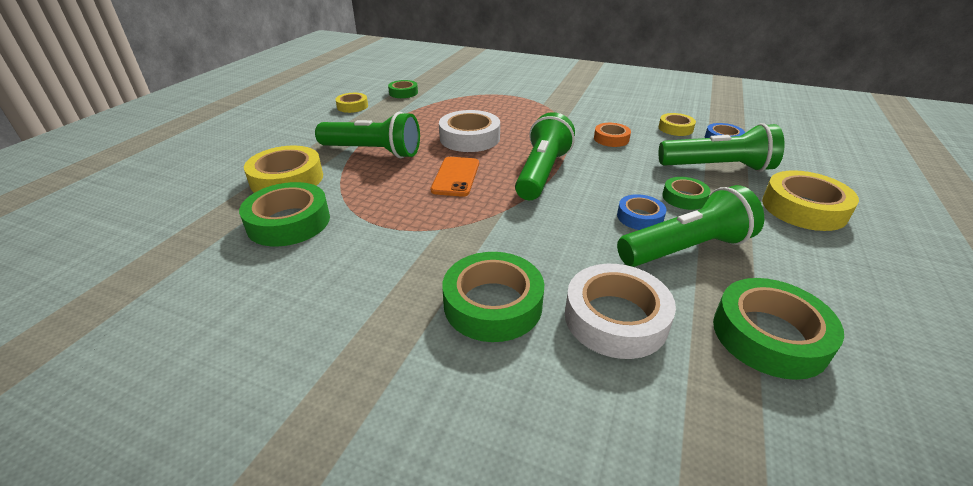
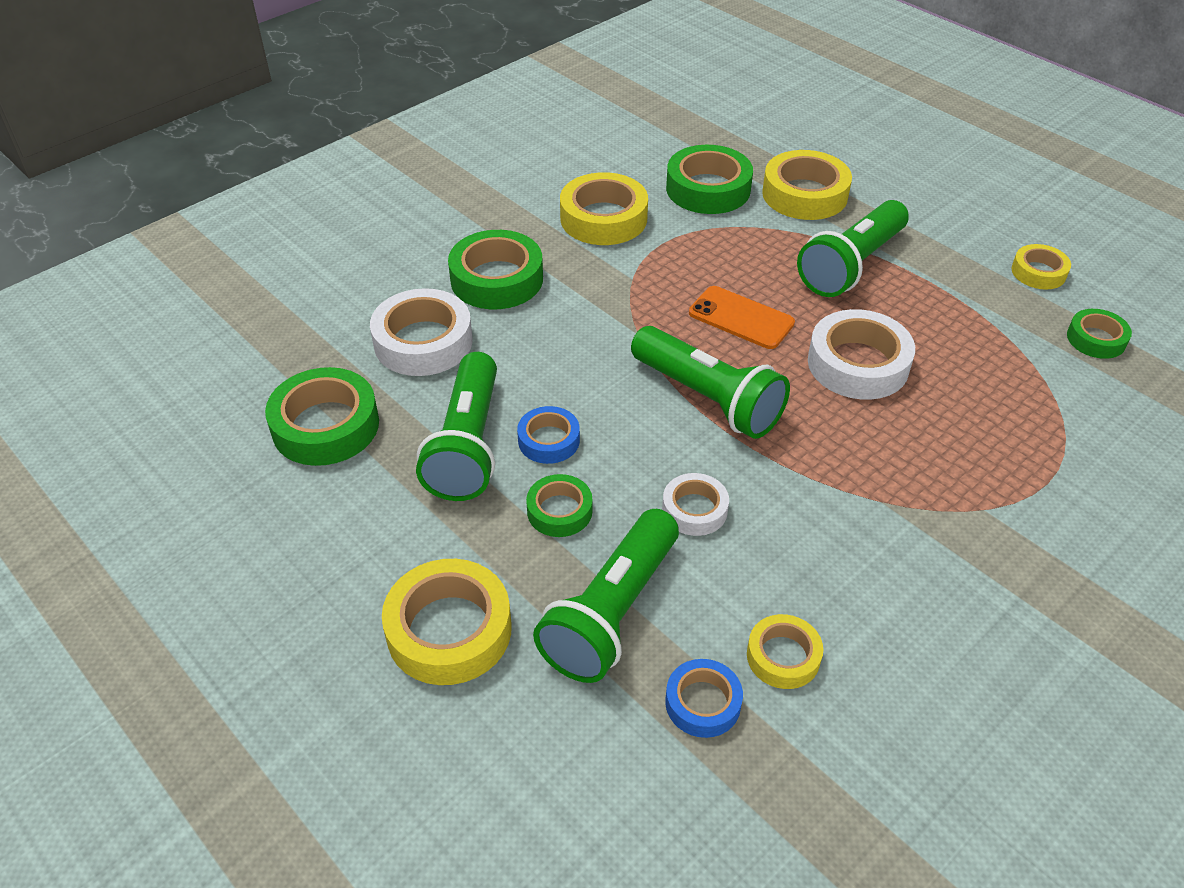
camera: 115 degrees right, 10 degrees up
(358, 267) = (603, 218): none -> yellow tape
(611, 139) = (781, 531): orange tape -> none
(627, 160) = (694, 510): none -> white tape

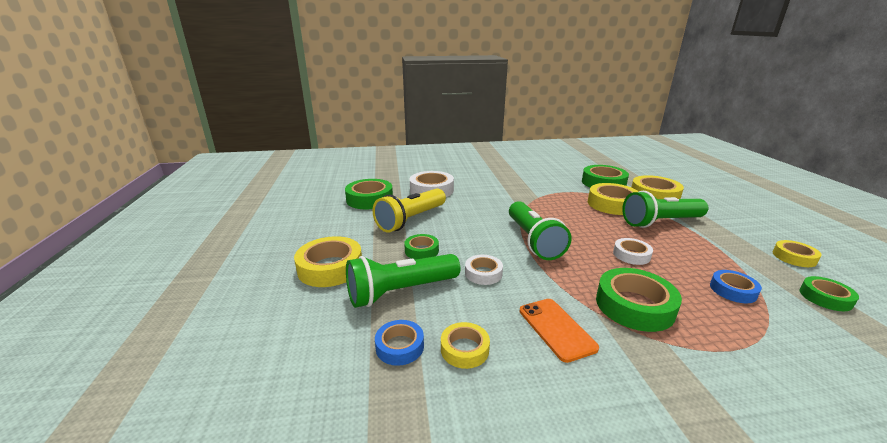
camera: 35 degrees right, 20 degrees down
(467, 445) = (411, 220): green flashlight -> yellow flashlight
(497, 279) = (480, 183): green tape -> green tape (634, 306)
(549, 440) = (444, 229): blue tape -> blue tape (733, 290)
(603, 218) = (544, 179): yellow tape -> yellow tape (612, 204)
(741, 318) = (579, 222): orange phone -> orange phone (556, 329)
(858, 364) = (631, 255): white tape -> white tape, size x0.58

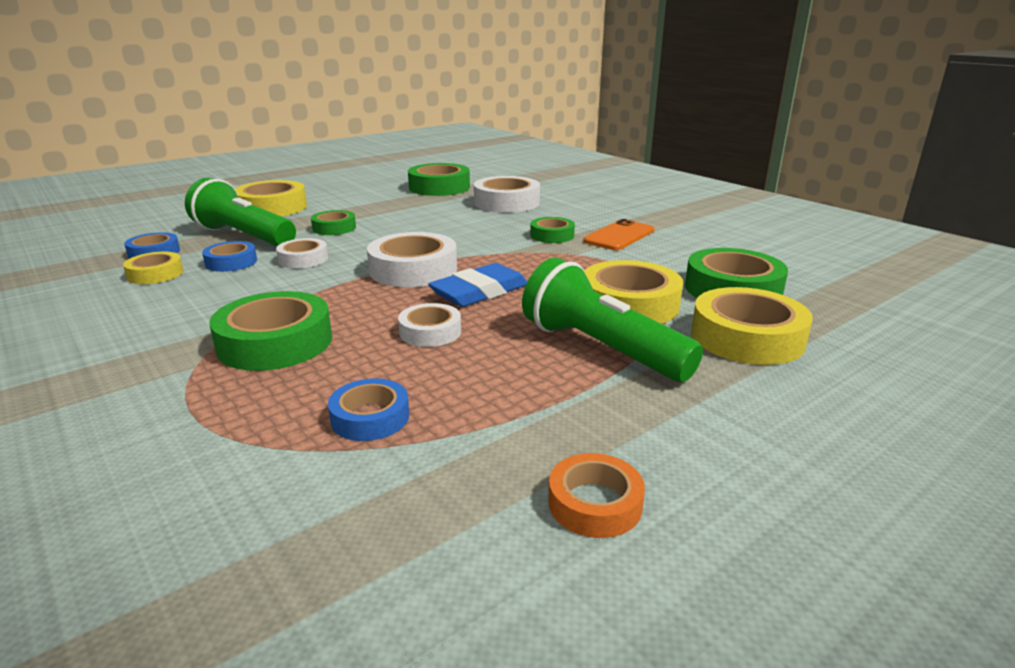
camera: 60 degrees right, 0 degrees up
(411, 220) = (405, 211): yellow flashlight -> none
(464, 305) = (231, 262): none -> blue tape
(533, 241) = (413, 270): green flashlight -> white tape
(556, 329) = (203, 305): orange phone -> orange phone (619, 236)
(580, 231) = (479, 292): none -> blue eraser
(794, 257) = (595, 503): yellow tape -> orange tape
(825, 297) = (411, 525): green tape -> green tape (552, 235)

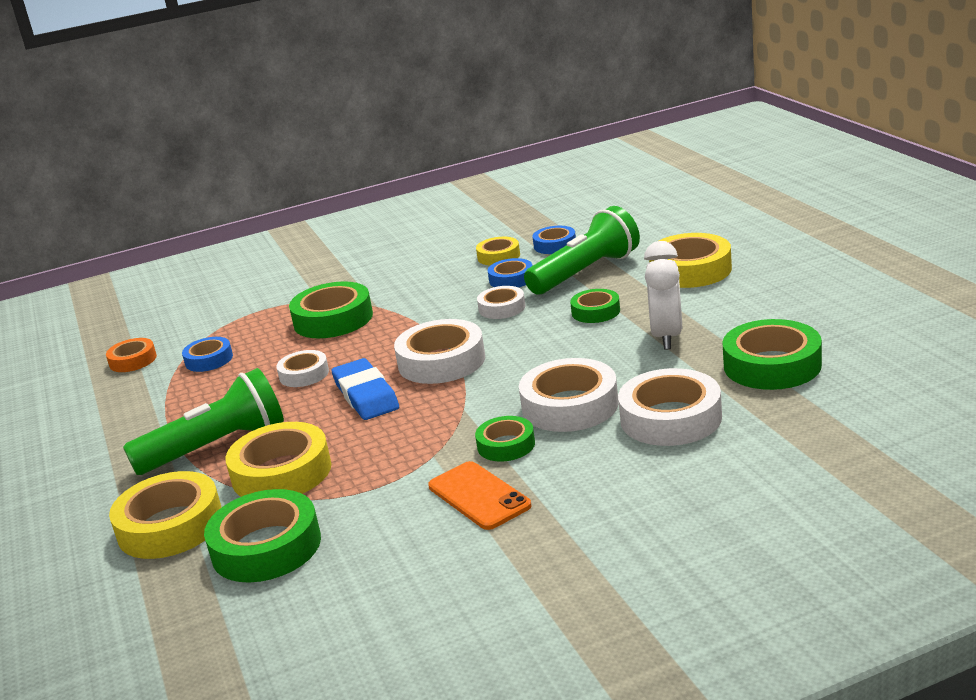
camera: 110 degrees right, 0 degrees up
(391, 208) = (666, 337): none -> white clock
(493, 224) = (570, 405): none -> white tape
(595, 503) = (71, 426): orange tape -> orange tape (133, 360)

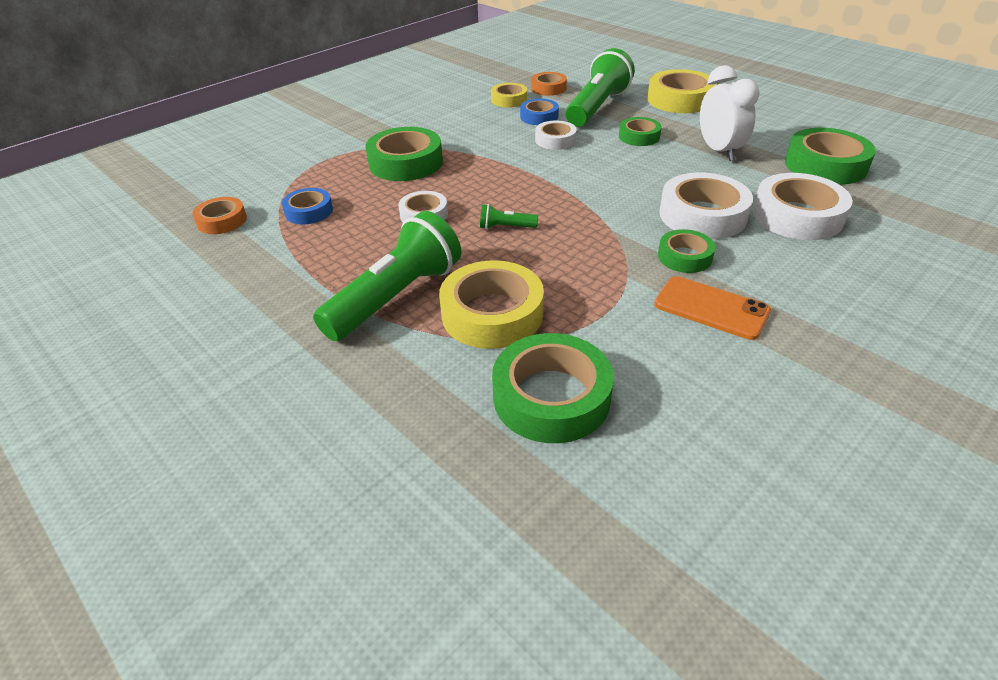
camera: 25 degrees left, 15 degrees up
(170, 526) = (420, 392): yellow tape -> none
(366, 395) = (505, 227): blue eraser -> green flashlight
(441, 361) = (547, 189): white tape -> none
(555, 245) = (548, 88): blue tape -> orange tape

